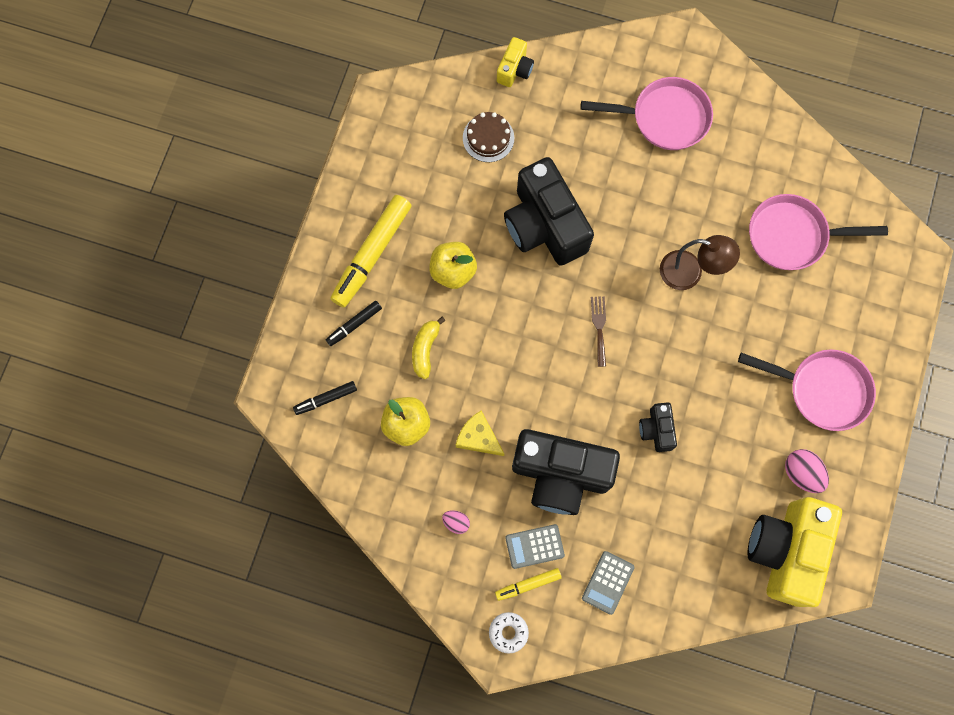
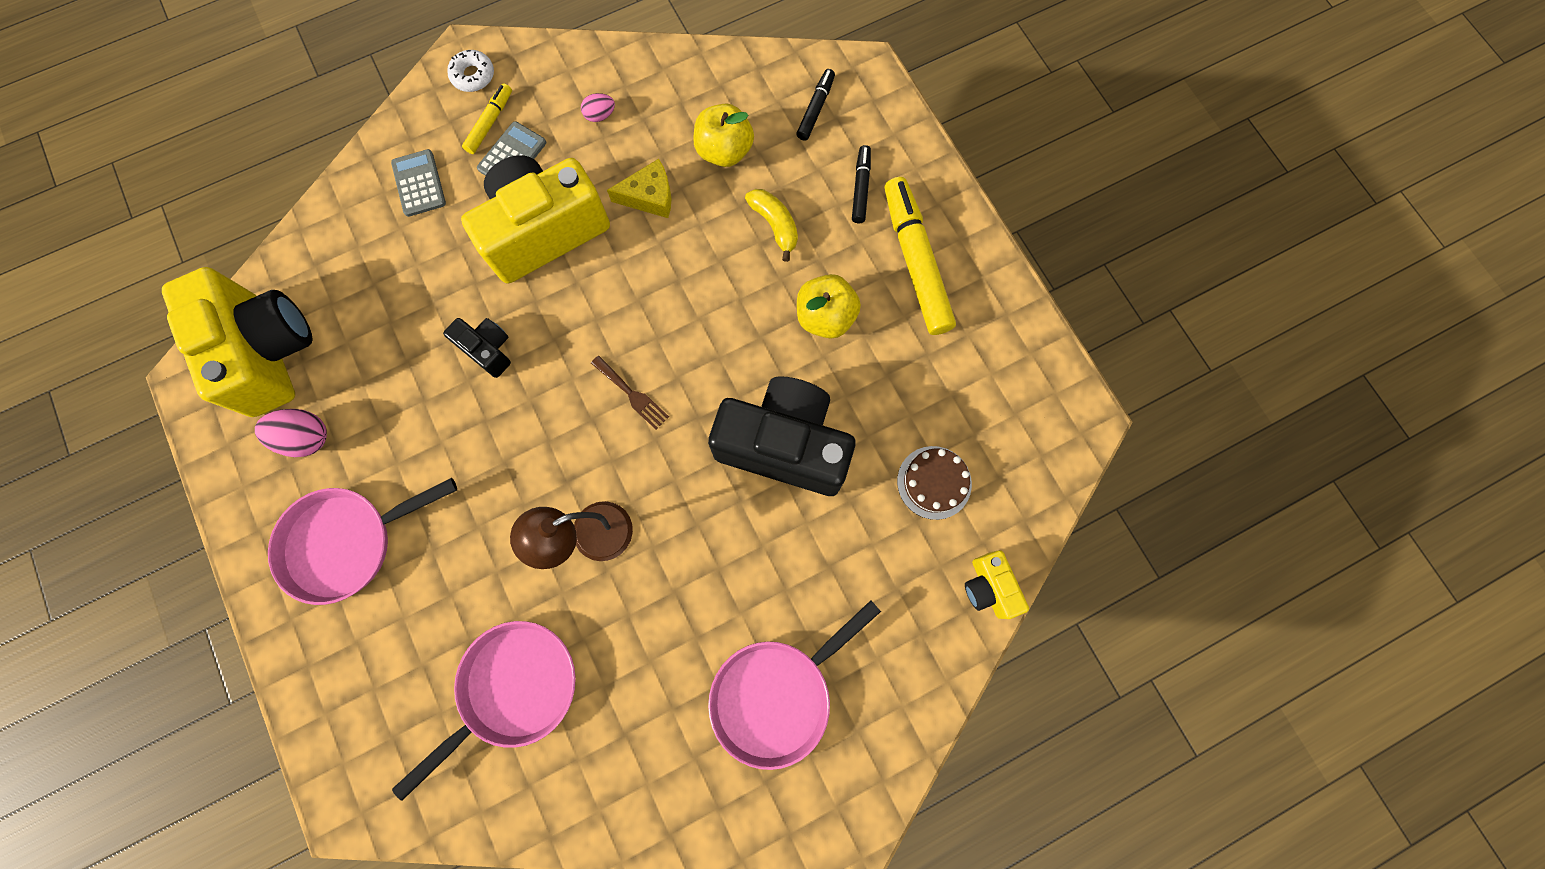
camera: 135 degrees right, 0 degrees up
(560, 474) = (544, 231): black camera -> yellow camera

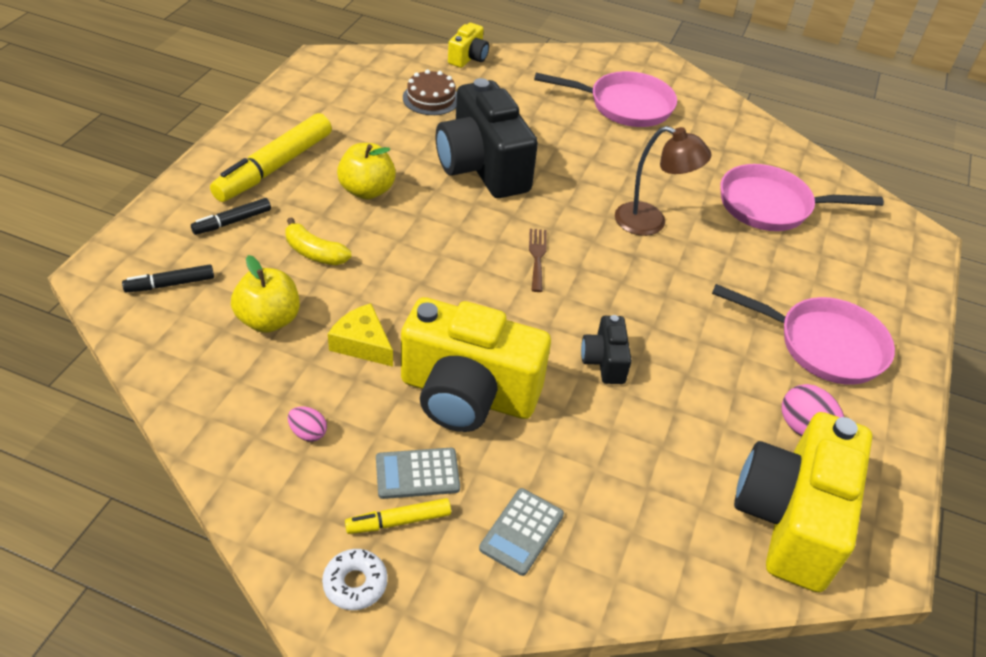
camera: 135 degrees left, 30 degrees down
(775, 225) = (314, 253): yellow banana -> yellow banana turned 75 degrees counterclockwise

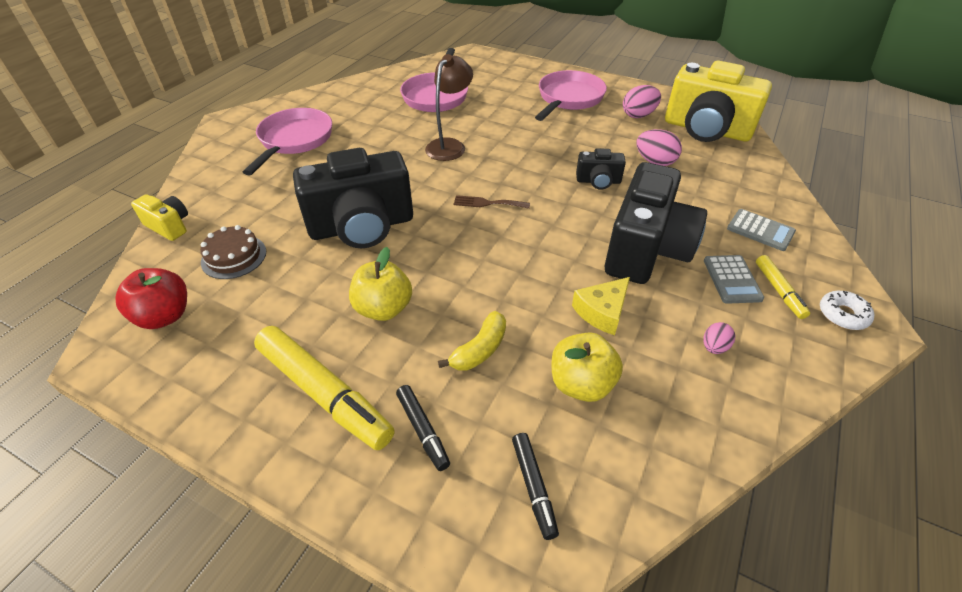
camera: 80 degrees left, 0 degrees up
(359, 78) = (165, 316): none -> red apple
(467, 394) = (646, 249): yellow camera -> black camera
(670, 431) = (655, 162): none -> pink egg

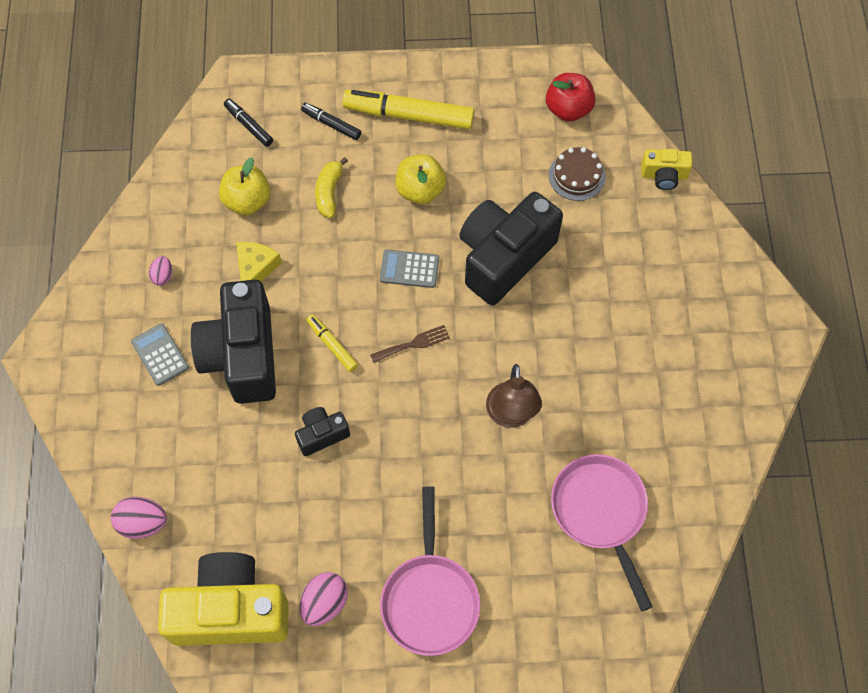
camera: 150 degrees right, 20 degrees up
(294, 141) = (679, 335): pink pan -> none
(655, 162) = (274, 503): pink egg -> pink egg (143, 523)
(760, 230) = (143, 436): grey calculator -> grey calculator (409, 269)
(779, 290) = (119, 361): yellow marker -> yellow marker (332, 345)
(842, 315) = (66, 358): white donut -> none

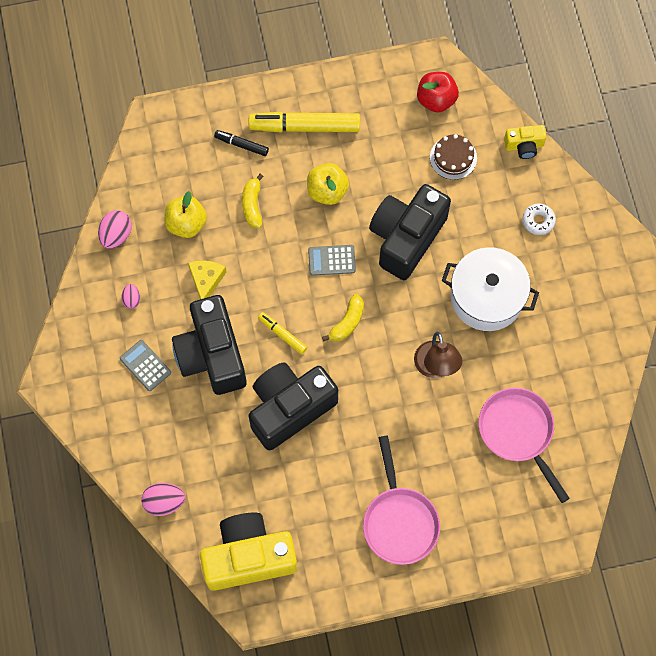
camera: 10 degrees left, 5 degrees up
(248, 125) = (172, 157): black marker -> none
(322, 434) = (289, 408): black camera -> black camera, size x2.15
(324, 603) = (319, 539): pink egg -> pink egg (116, 235)
(413, 344) = (347, 322): brown fork -> yellow banana
(589, 341) = (487, 297): none -> white pot
(667, 263) = (538, 221): none -> white donut

